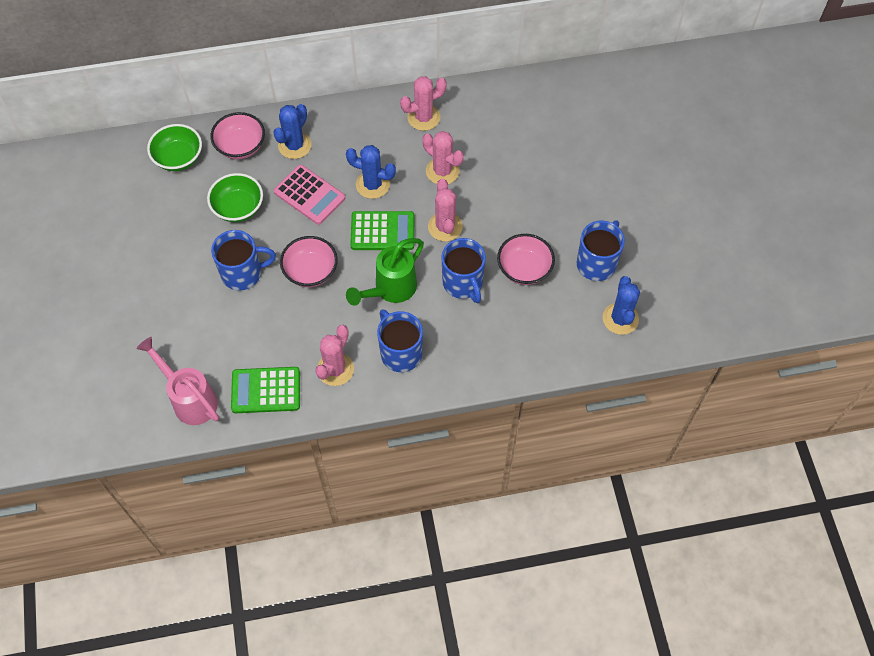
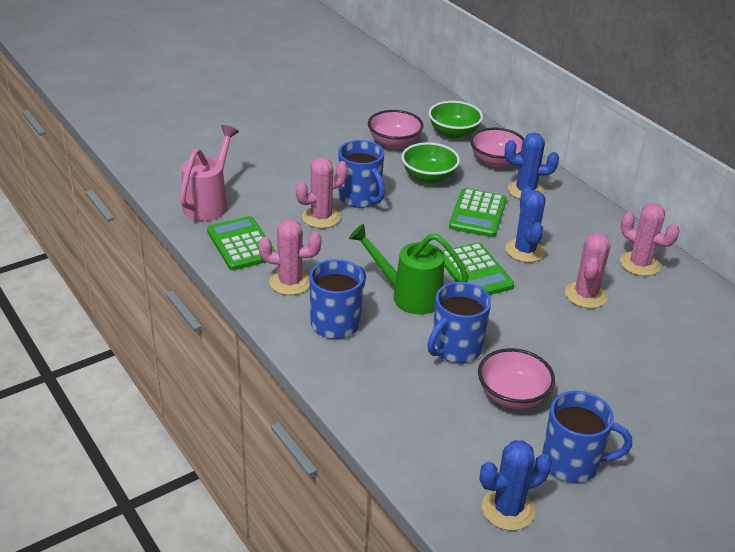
camera: 65 degrees right, 25 degrees down
(309, 195) = (477, 214): pink calculator -> green calculator
(310, 271) = (392, 237): pink bowl -> pink bowl (394, 142)
(445, 227) = (517, 315): pink cactus -> pink cactus (321, 217)

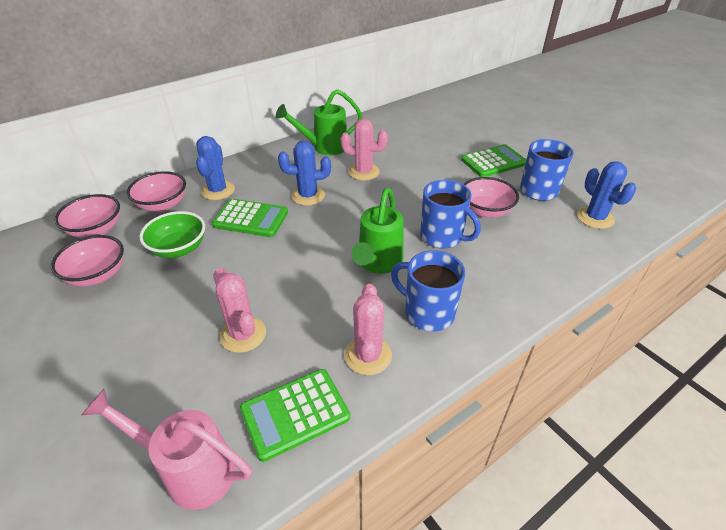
camera: 90 degrees left, 5 degrees up
(360, 198) = (208, 301): blue mug -> none
(453, 132) = (96, 230): green bowl -> pink bowl
(474, 272) = (339, 223): green calculator -> green calculator (493, 162)
(639, 264) = (324, 147): pink cactus -> green watering can

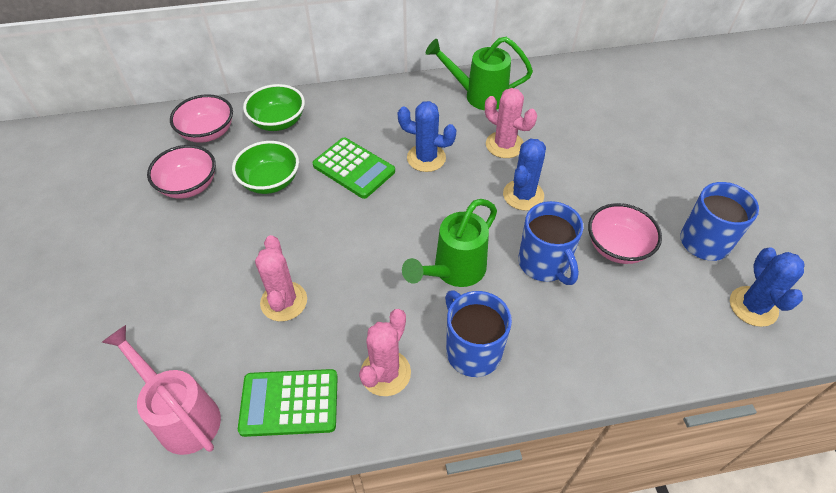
camera: 25 degrees right, 10 degrees up
(162, 205) = (278, 122): pink bowl -> green bowl
(218, 190) = (338, 121): blue cactus -> blue cactus (523, 195)
(493, 162) = (673, 180): green calculator -> none

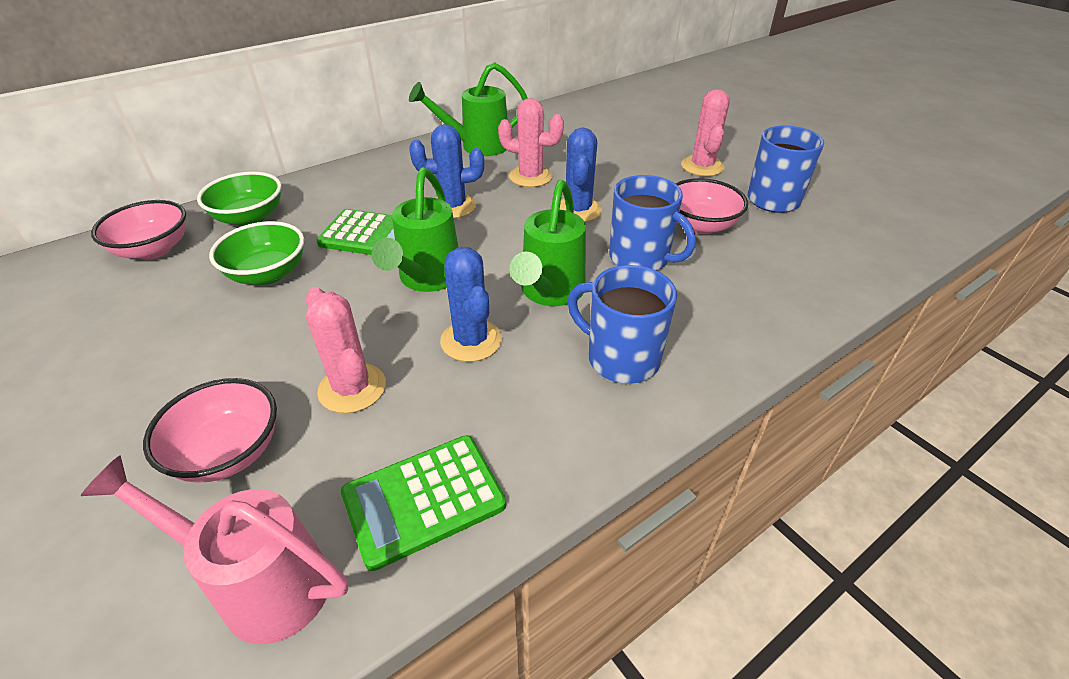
camera: 25 degrees left, 10 degrees down
(189, 185) = (149, 308): pink bowl -> pink bowl (228, 452)
(372, 226) = (426, 280): none -> green watering can
(385, 373) = (534, 417): pink cactus -> pink cactus (702, 166)
(753, 306) = (854, 234): blue cactus -> blue cactus (471, 340)

